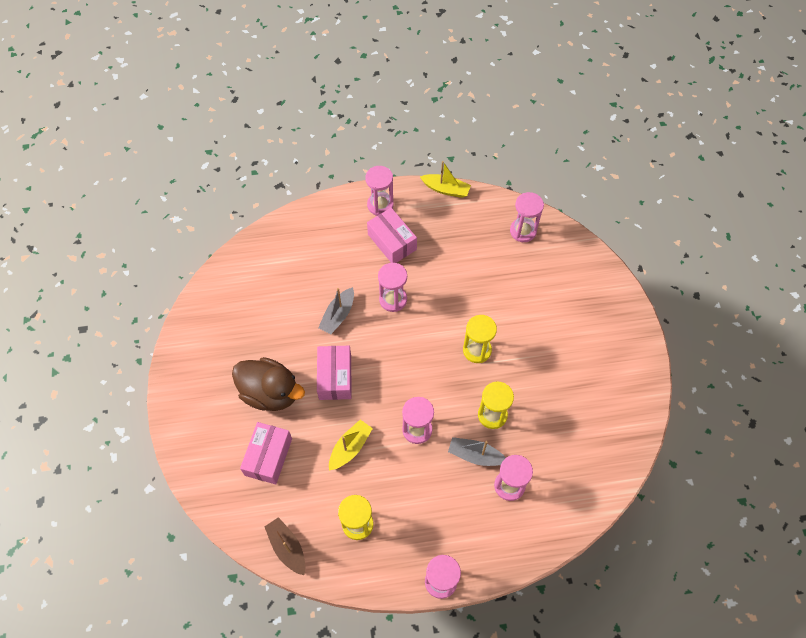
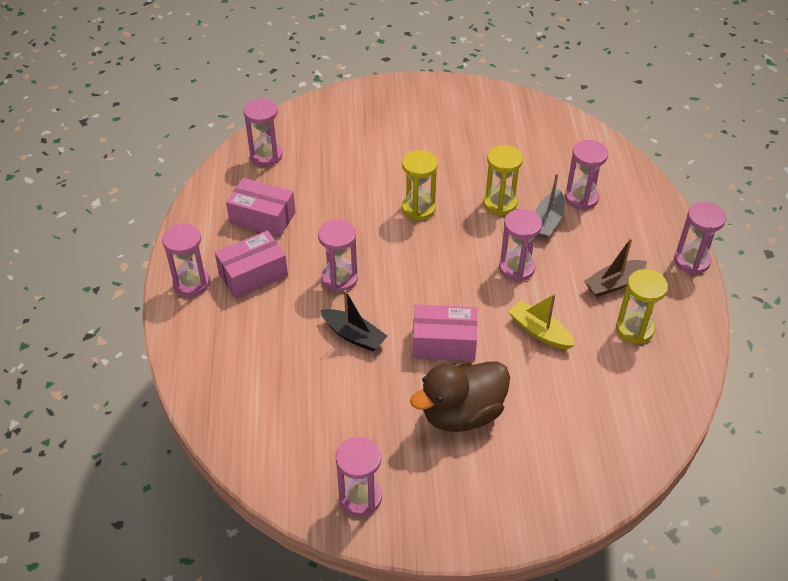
camera: 85 degrees left, 15 degrees down
(203, 333) = (360, 497): none -> pink hourglass
(268, 457) = (553, 417): pink box -> pink box (262, 218)
(270, 392) = (462, 413): brown duck -> brown duck turned 150 degrees counterclockwise
(287, 547) = (670, 399): brown boat -> brown boat (613, 284)
(338, 315) = (354, 336): grey boat -> black boat
(446, 189) = (186, 217): yellow boat -> none

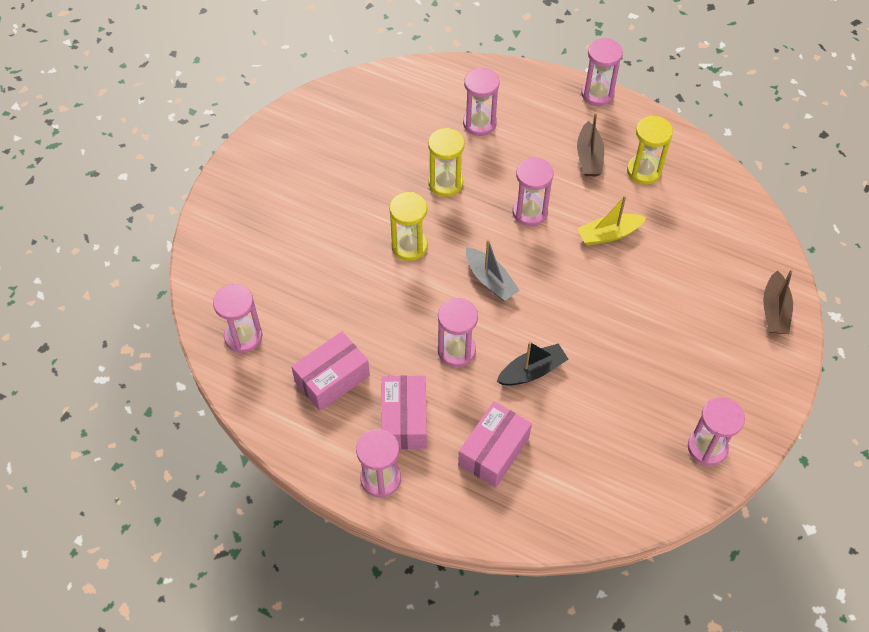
camera: 60 degrees left, 10 degrees up
(444, 343) = (580, 307): pink box -> pink box (494, 451)
(462, 413) = (662, 333): brown duck -> none
(547, 221) = (490, 161): grey boat -> grey boat (490, 280)
(558, 497) = (774, 311): none -> brown boat

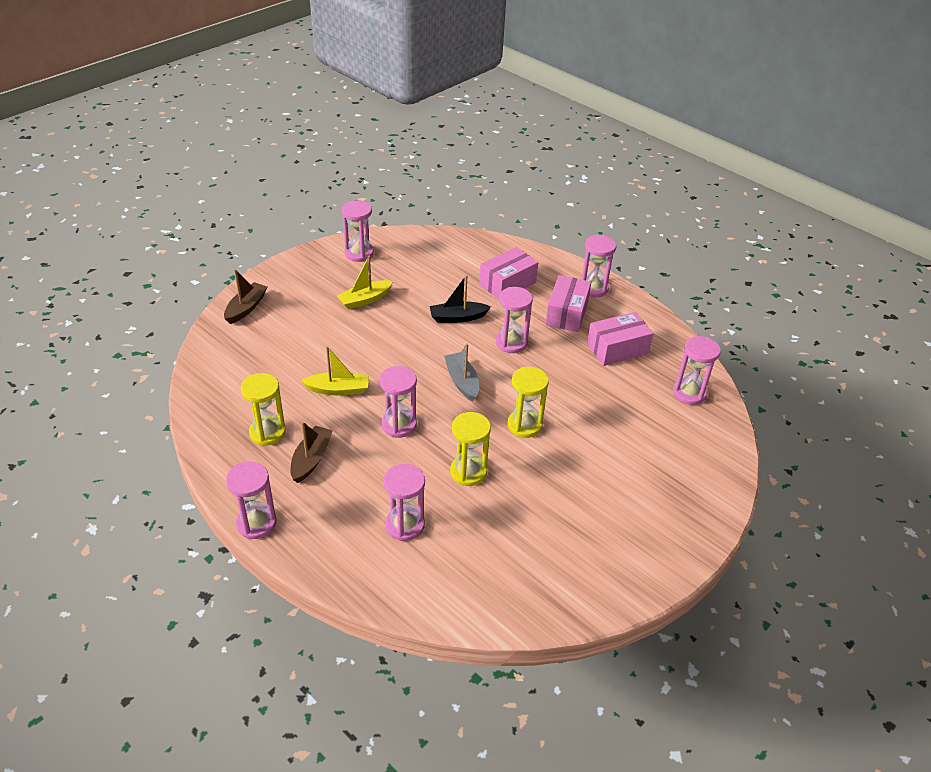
camera: 165 degrees left, 15 degrees down
(653, 366) = (365, 300): none -> yellow boat

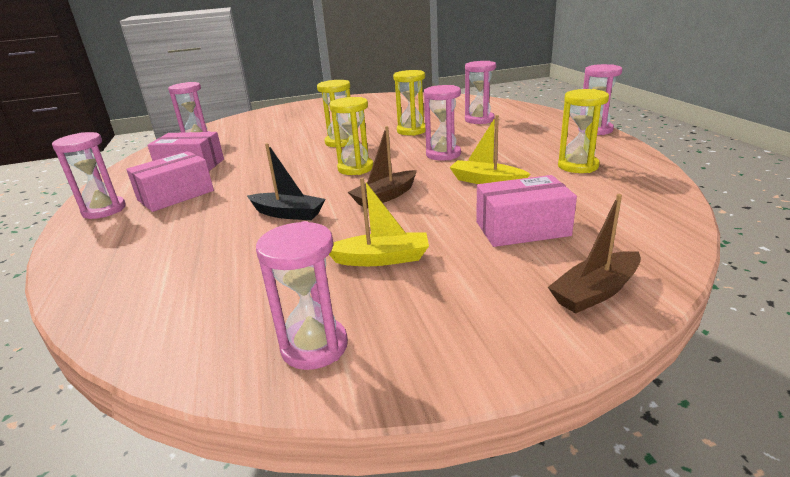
camera: 145 degrees left, 15 degrees down
(311, 459) = (537, 149): brown boat -> brown boat (385, 197)
(462, 381) = (355, 168): grey boat -> yellow hourglass
(507, 283) = (175, 235): pink box -> pink box (522, 229)
(511, 343) = (269, 184): pink hourglass -> none

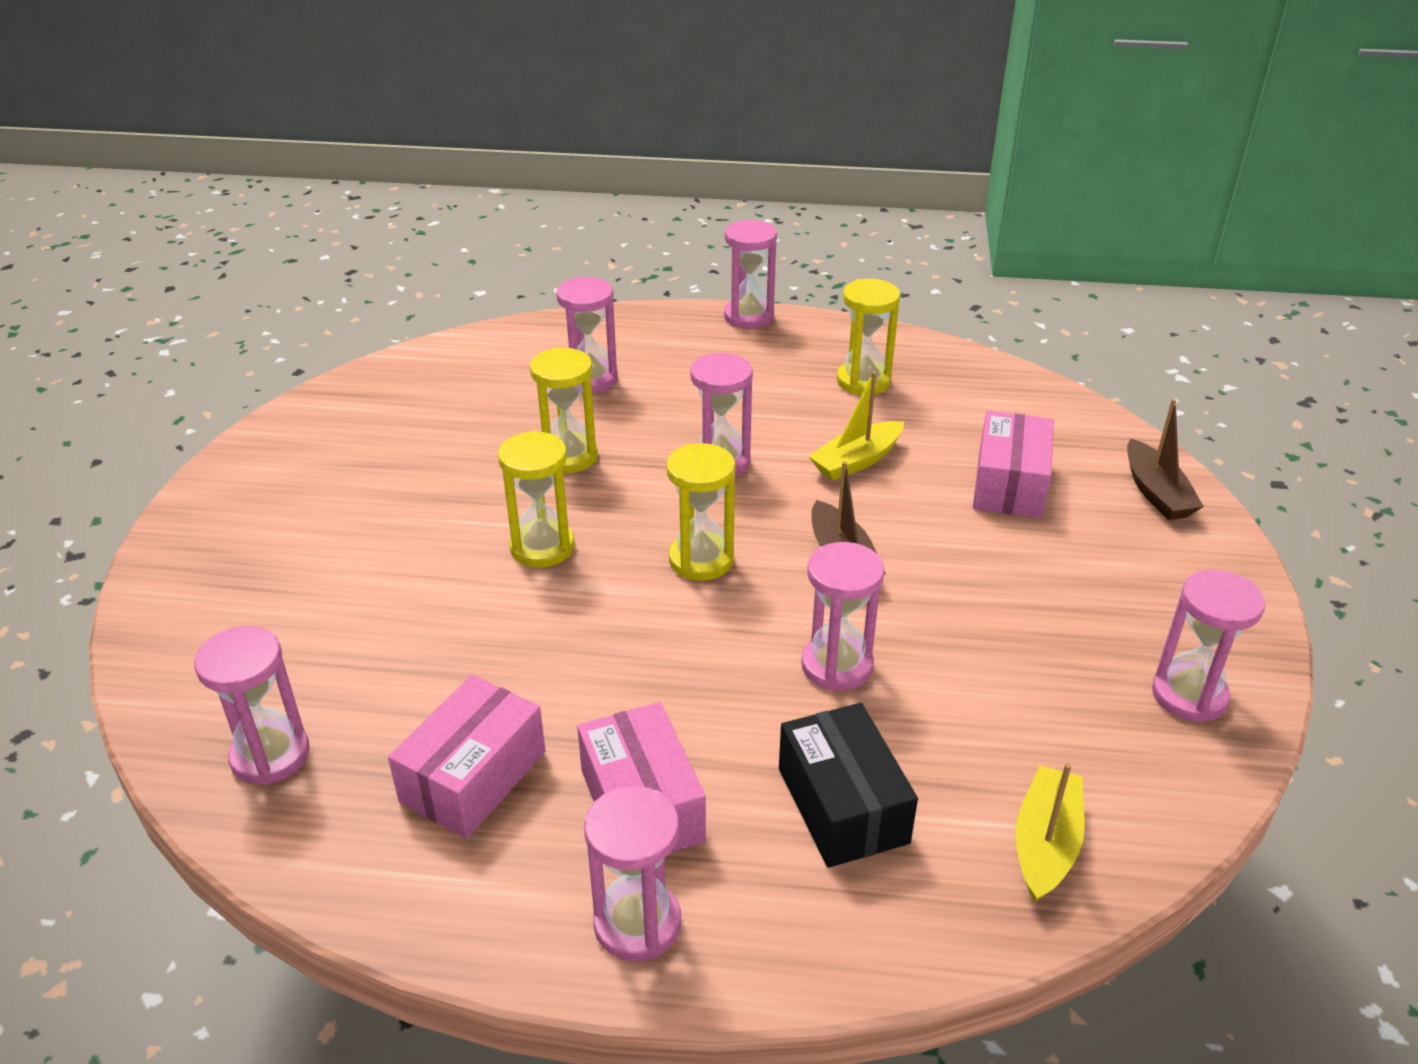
camera: 70 degrees left, 10 degrees up
(177, 236) = (842, 805): none -> black box
(288, 214) = (837, 665): black boat -> pink hourglass
(381, 259) = (1027, 606): yellow boat -> yellow boat (1045, 843)

